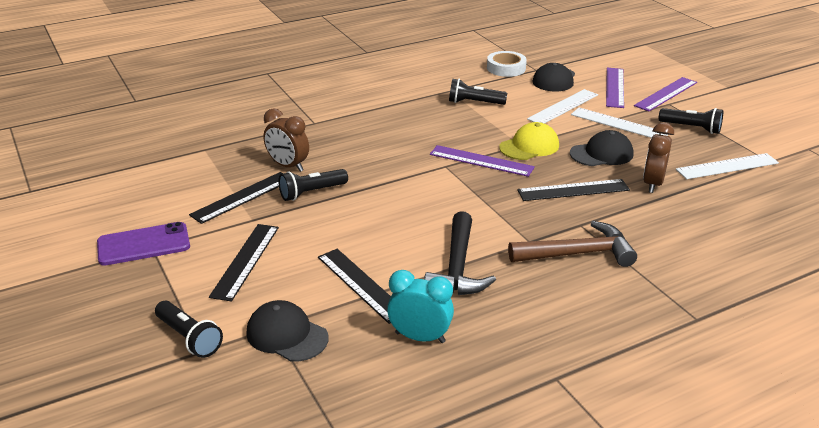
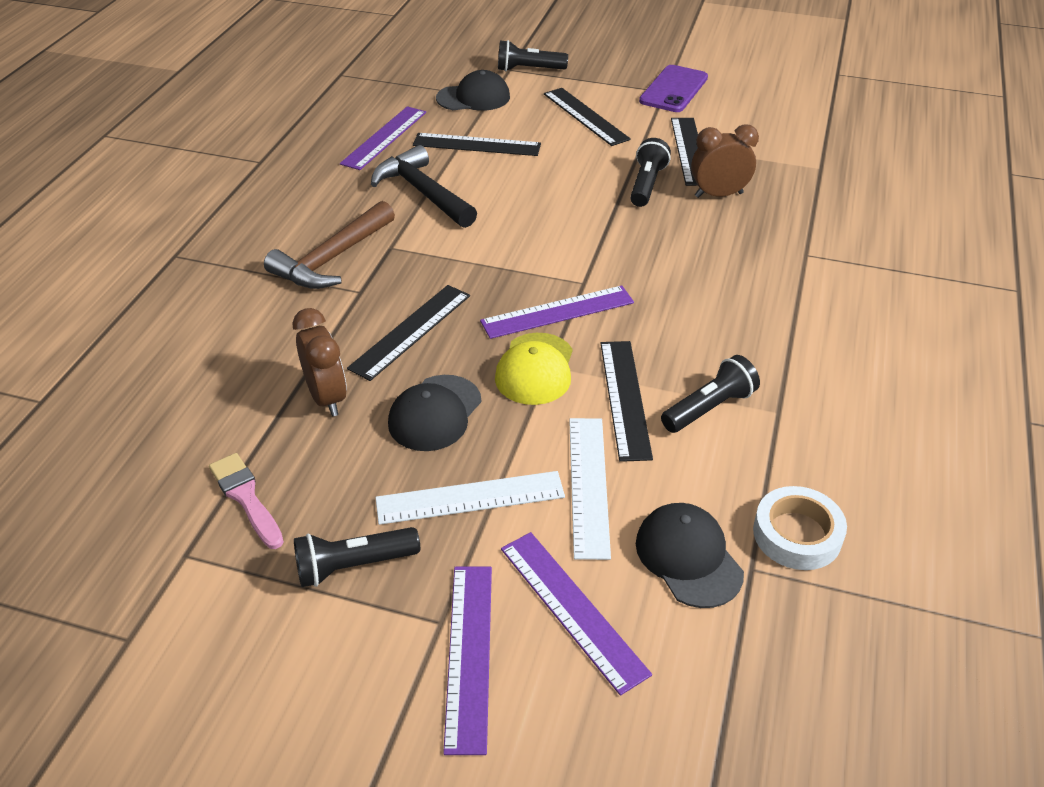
camera: 135 degrees right, 10 degrees up
(420, 337) = (384, 137): turquoise clock -> purple ruler
(504, 120) = (625, 398): none -> black ruler
(727, 166) = (246, 497): white ruler -> pink brush

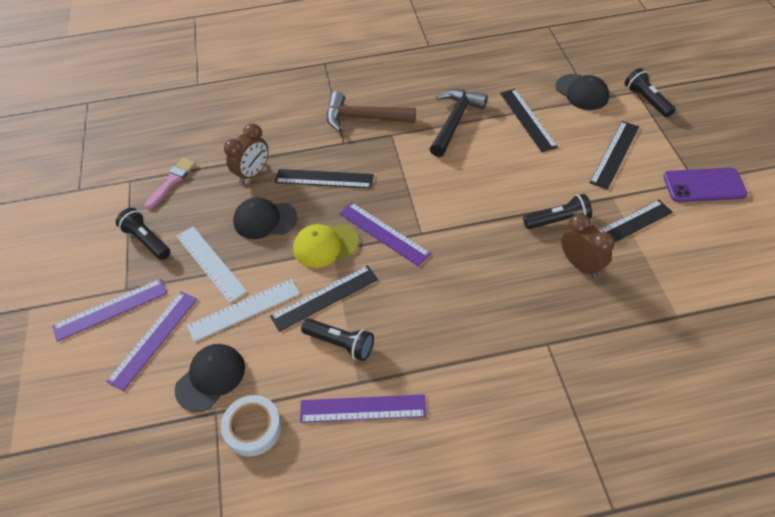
camera: 65 degrees right, 10 degrees up
(384, 137) = (497, 78): purple ruler -> purple ruler (363, 408)

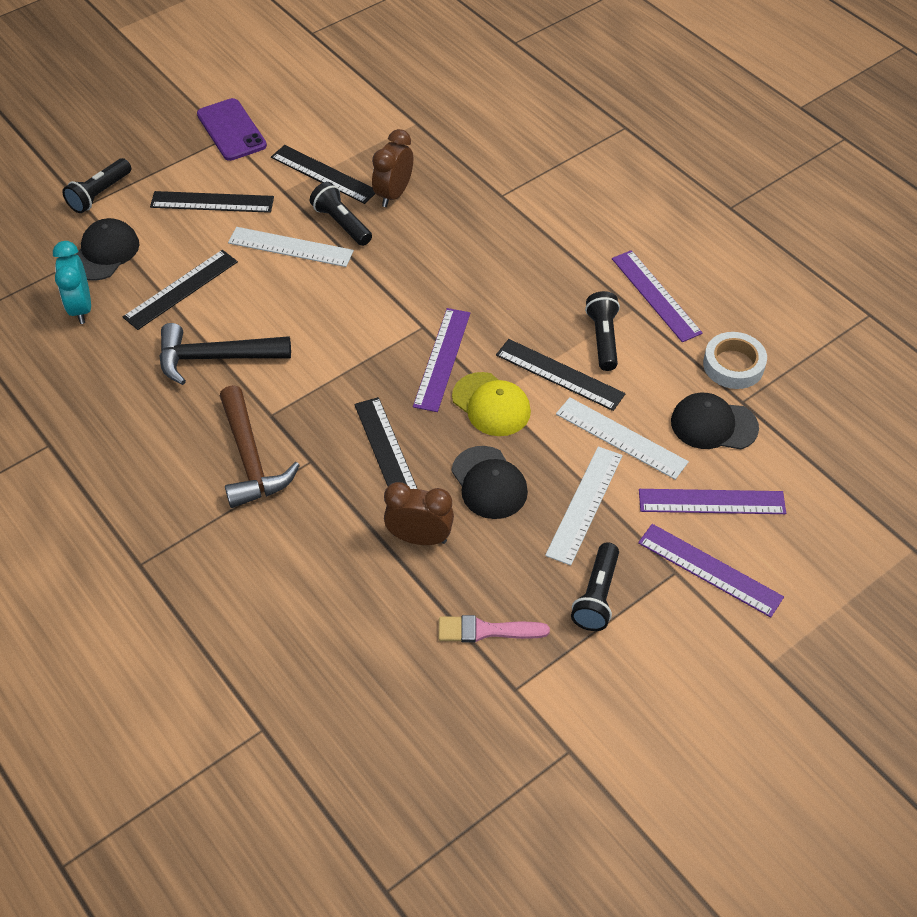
camera: 120 degrees left, 0 degrees up
(533, 74) = (81, 308): none -> turquoise clock
(544, 184) = (290, 247): none -> white ruler

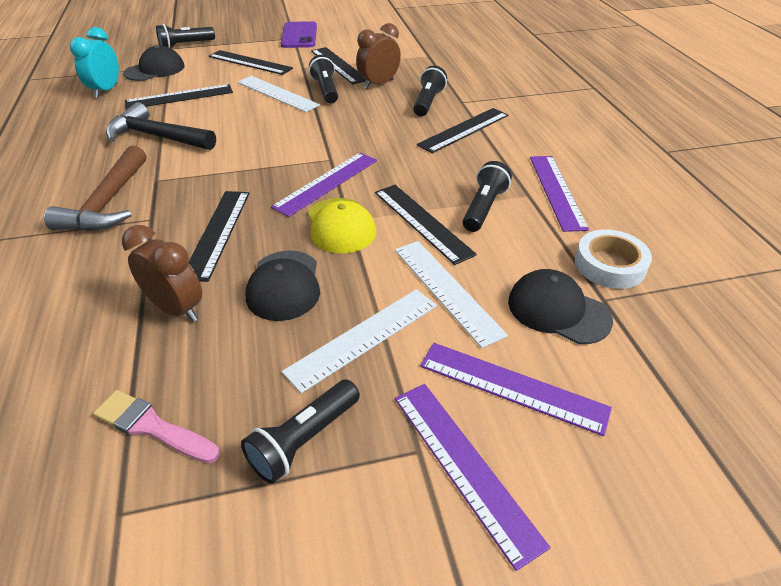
camera: 25 degrees right, 10 degrees down
(466, 207) = (428, 102): none -> black flashlight
(528, 239) = (464, 130): none -> black ruler

